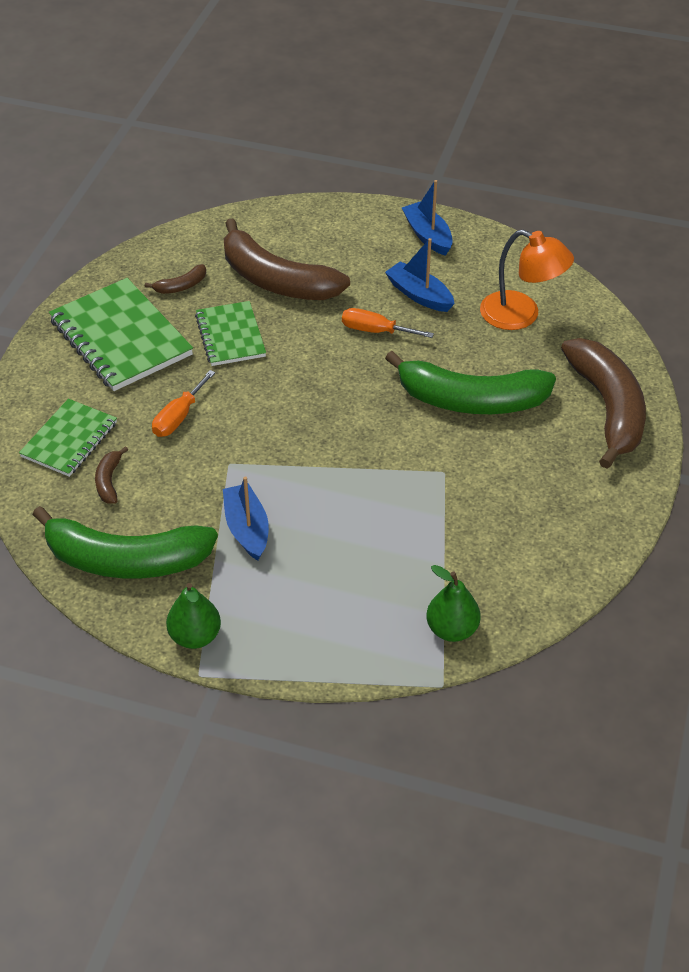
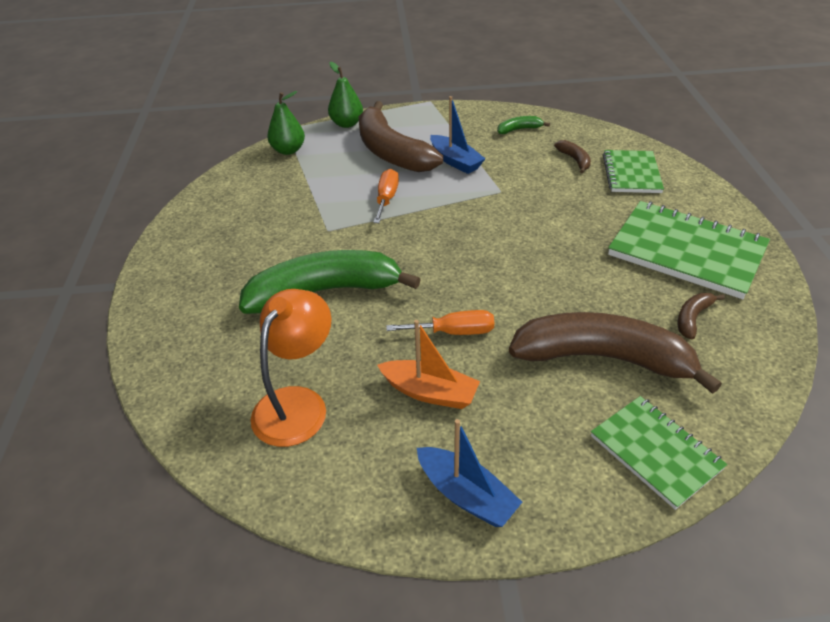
camera: 160 degrees right, 5 degrees down
(126, 560) = (519, 129): green banana -> green banana, size x0.41
(179, 417) = (568, 208): orange screwdriver -> orange screwdriver (386, 199)
(195, 636) = (445, 112): green pear -> green pear (347, 124)
(230, 336) = (592, 283): green notebook -> green notebook (655, 452)
(419, 295) = (430, 392): blue boat -> orange boat
(521, 315) = (297, 403): orange lamp -> orange lamp turned 105 degrees clockwise
(608, 408) = (184, 322): brown banana -> brown banana (391, 152)

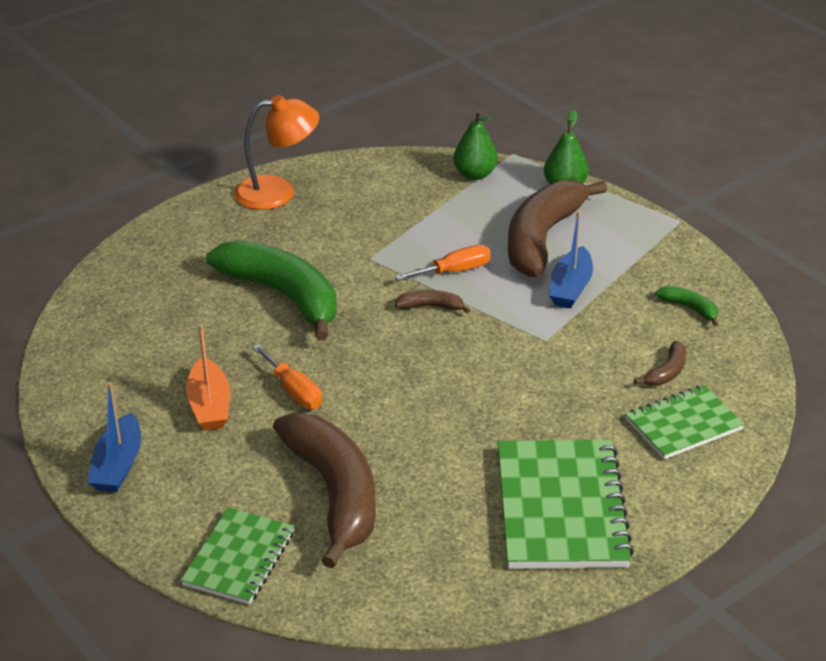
camera: 55 degrees right, 5 degrees down
(297, 403) = (144, 341): orange lamp -> orange lamp (278, 192)
(692, 318) = (445, 539): brown banana -> brown banana (431, 306)

